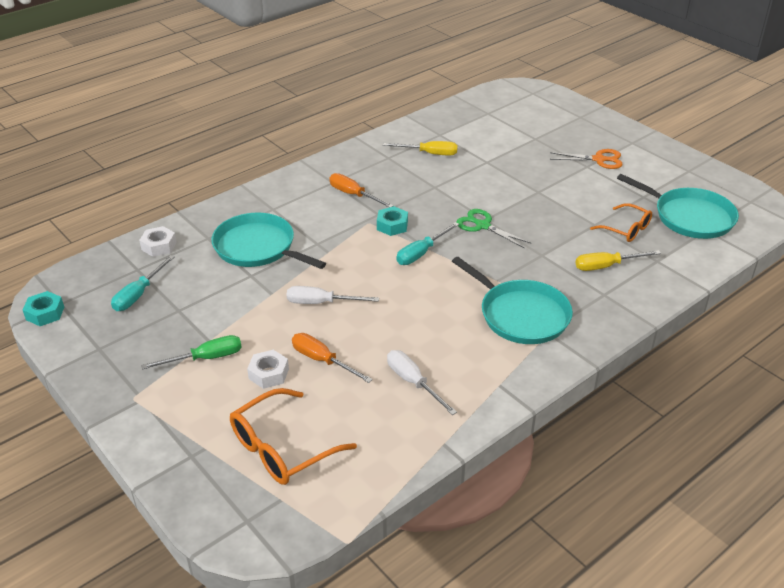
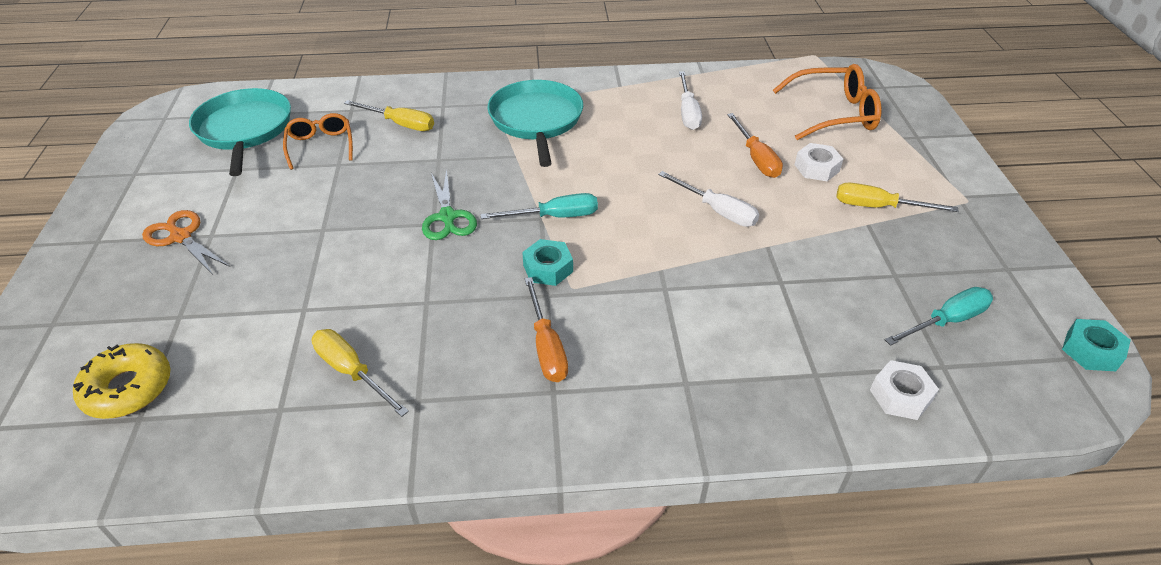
camera: 145 degrees left, 5 degrees up
(206, 358) = (878, 207): green screwdriver -> yellow screwdriver
(258, 247) = (749, 320): turquoise pan -> none
(508, 116) = (128, 388): none -> yellow donut

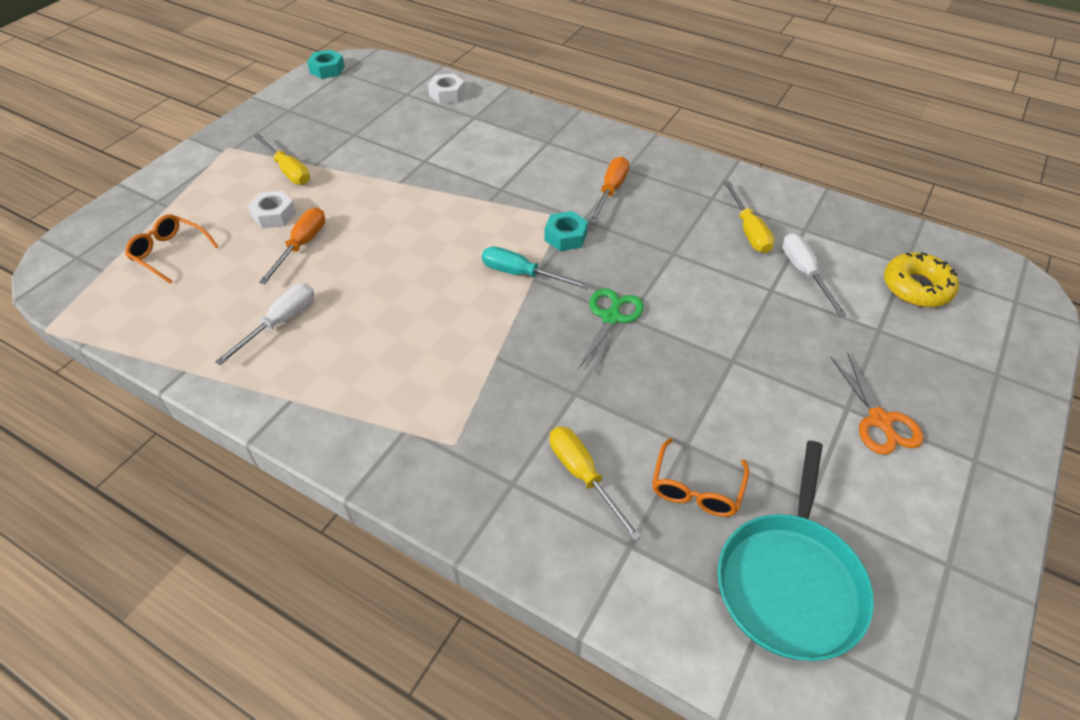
camera: 145 degrees left, 5 degrees up
(536, 120) = (432, 395): turquoise pan -> none
(717, 211) = (396, 219): white screwdriver -> white screwdriver (804, 273)
(834, 113) = (169, 253): orange glasses -> orange glasses, size x0.64
(946, 321) = (369, 106): turquoise screwdriver -> none

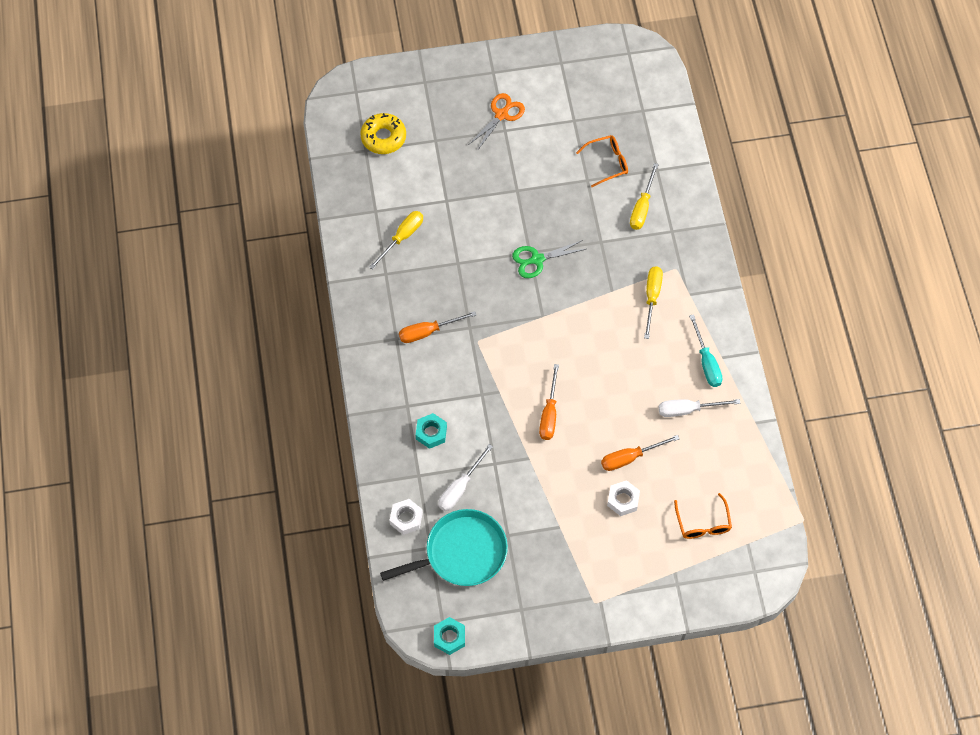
camera: 130 degrees left, 15 degrees up
(288, 170) = (579, 536): yellow screwdriver -> yellow screwdriver (652, 297)
(422, 219) = (549, 414): none -> orange screwdriver
(522, 274) = (544, 324): turquoise screwdriver -> turquoise screwdriver (706, 362)
(566, 236) = (493, 325): turquoise nut -> turquoise nut (431, 433)
(790, 582) = (620, 108): turquoise pan -> turquoise pan (461, 552)
(804, 273) = (418, 192): white screwdriver -> white screwdriver (460, 487)

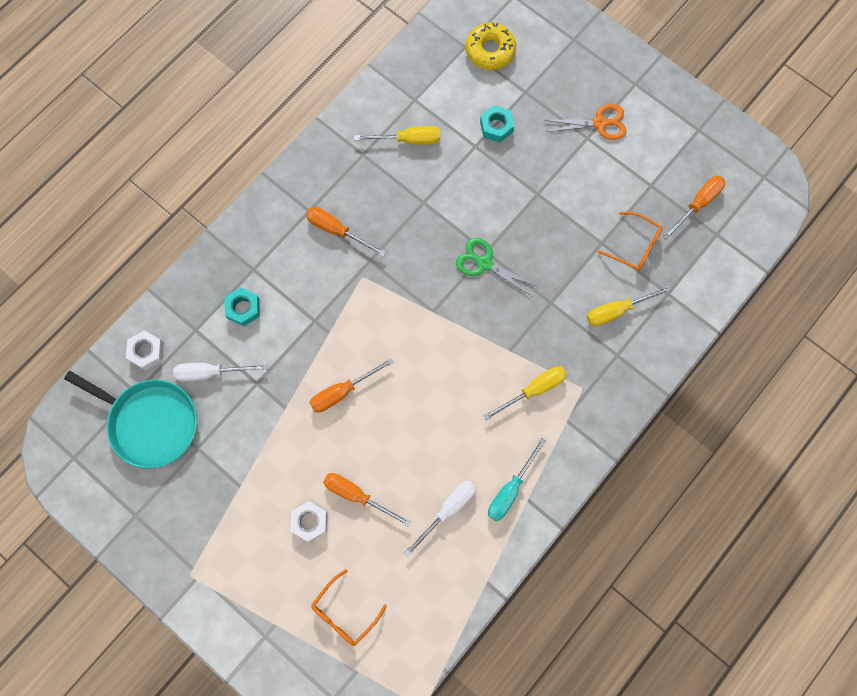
camera: 50 degrees right, 10 degrees up
(449, 637) = (63, 475): turquoise nut -> turquoise nut (496, 126)
(612, 104) = (698, 204): none -> orange screwdriver
(688, 409) = (448, 510): white screwdriver -> white screwdriver turned 90 degrees clockwise

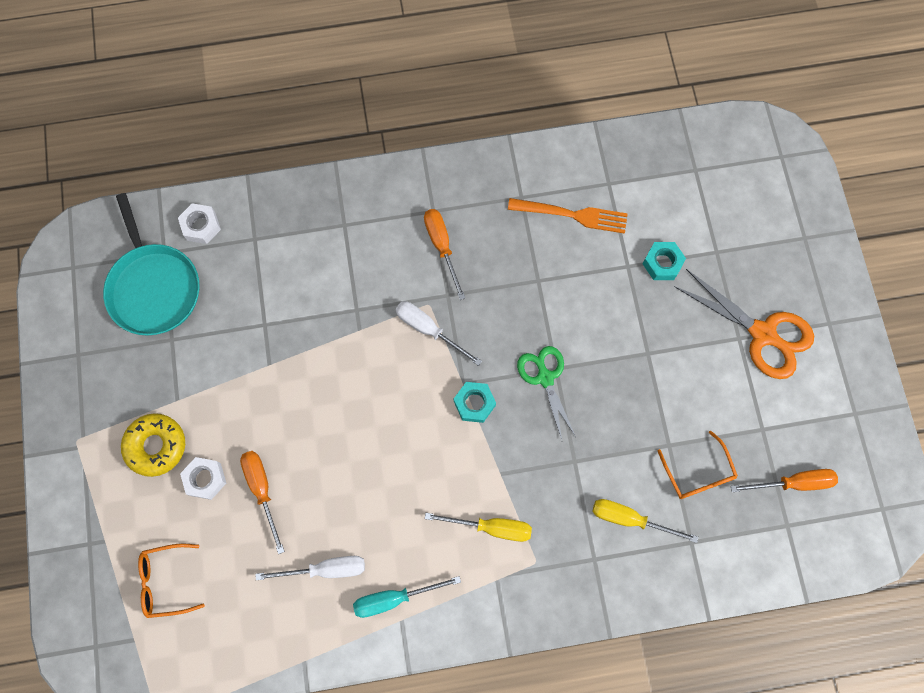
camera: 40 degrees right, 0 degrees up
(210, 373) = (235, 285): white screwdriver -> white screwdriver (428, 329)
(243, 308) = (307, 252): turquoise nut -> turquoise nut (474, 403)
(342, 392) = (327, 390): orange screwdriver -> none
(408, 140) = (572, 215): yellow screwdriver -> orange fork
(490, 51) = (716, 190): yellow donut -> yellow donut (156, 446)
(599, 123) = (762, 334): orange scissors -> orange scissors, size x1.52

